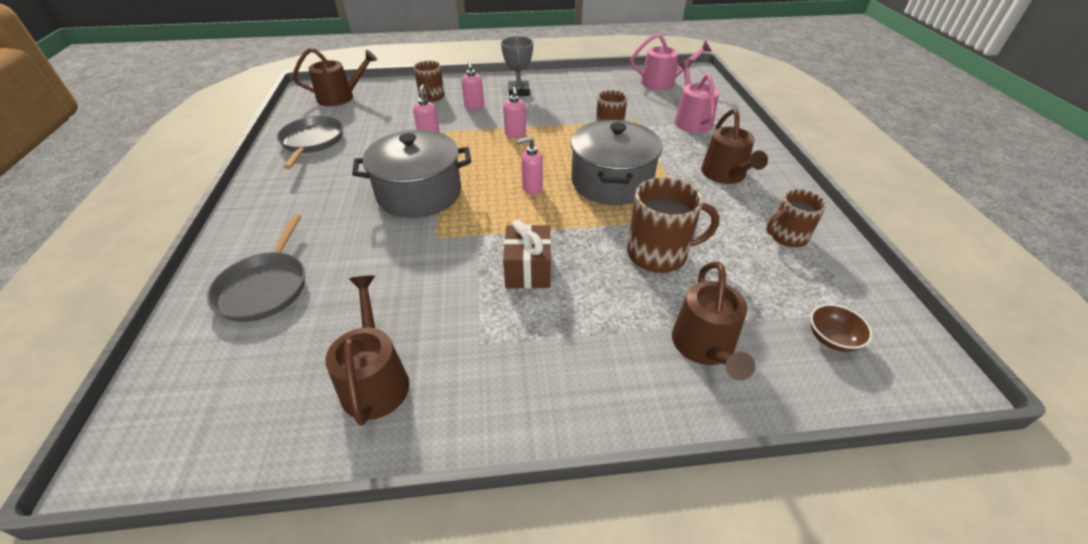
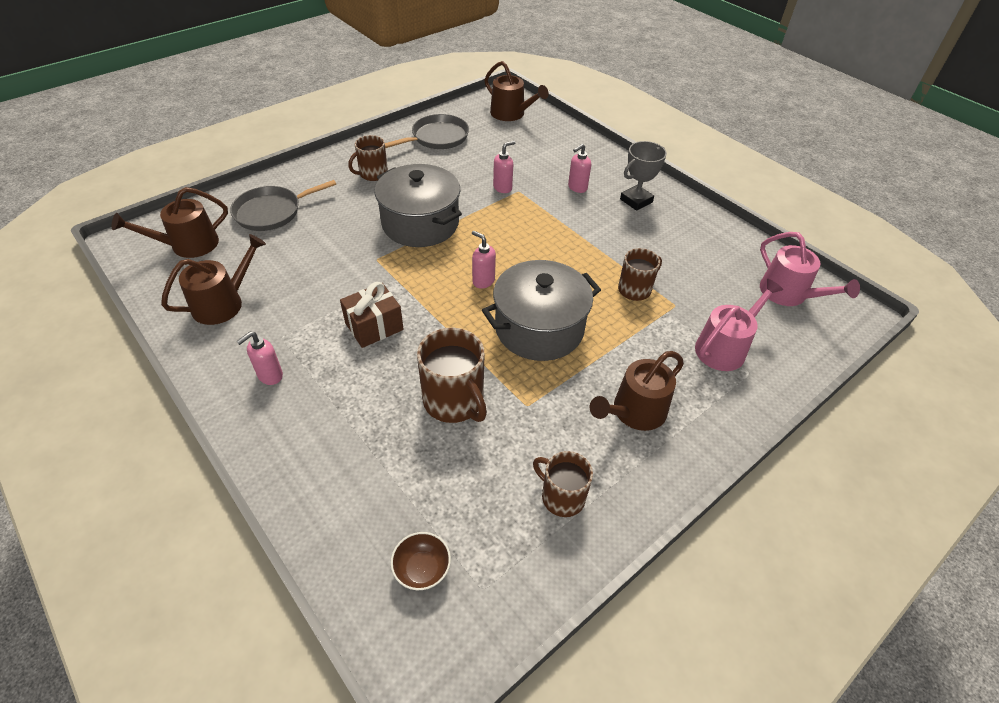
camera: 55 degrees right, 5 degrees up
(432, 97) = (566, 157): brown mug -> brown mug (373, 174)
(515, 134) = (558, 233): pink soap dispenser -> pink soap dispenser (270, 376)
(704, 347) = (354, 472): brown watering can -> brown watering can (188, 245)

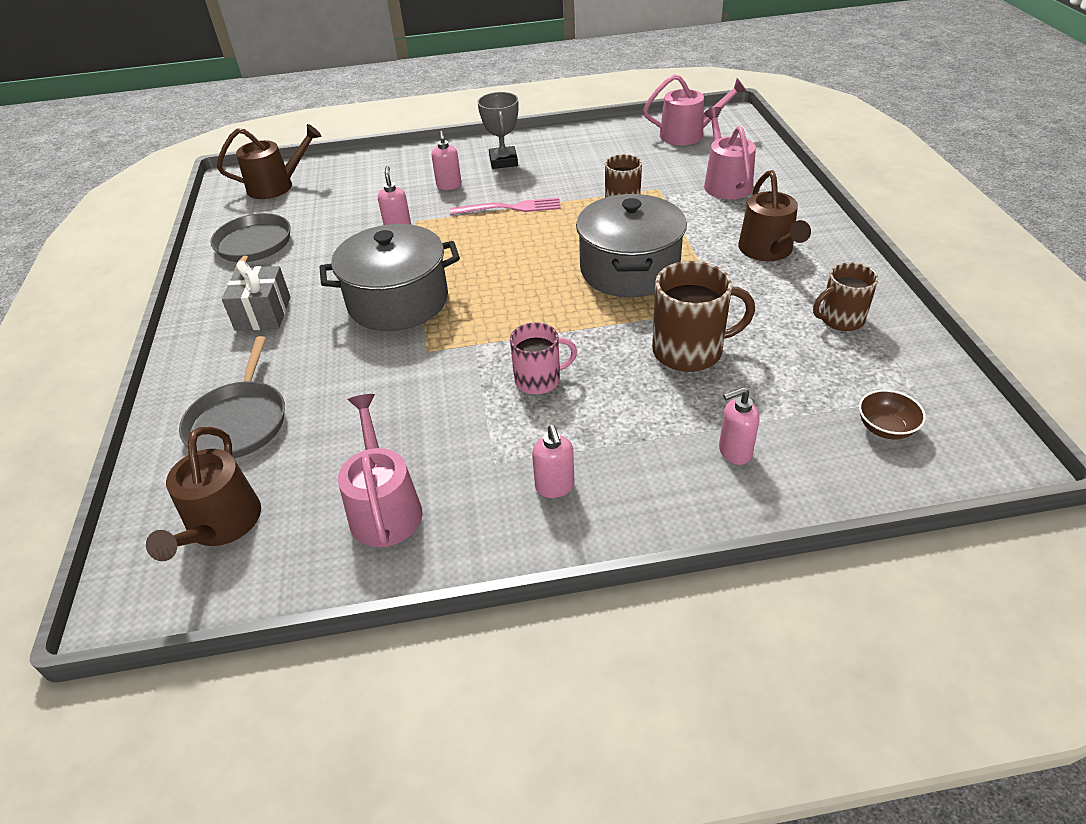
camera: 55 degrees left, 5 degrees down
(223, 303) = (384, 508): brown watering can -> pink watering can
(373, 174) = (263, 314): brown mug -> grey gift
(374, 326) = (539, 380): brown gift -> pink mug
(483, 281) = (533, 284): pink soap dispenser -> pink soap dispenser (734, 452)
(573, 230) = (510, 208): none -> pink fork

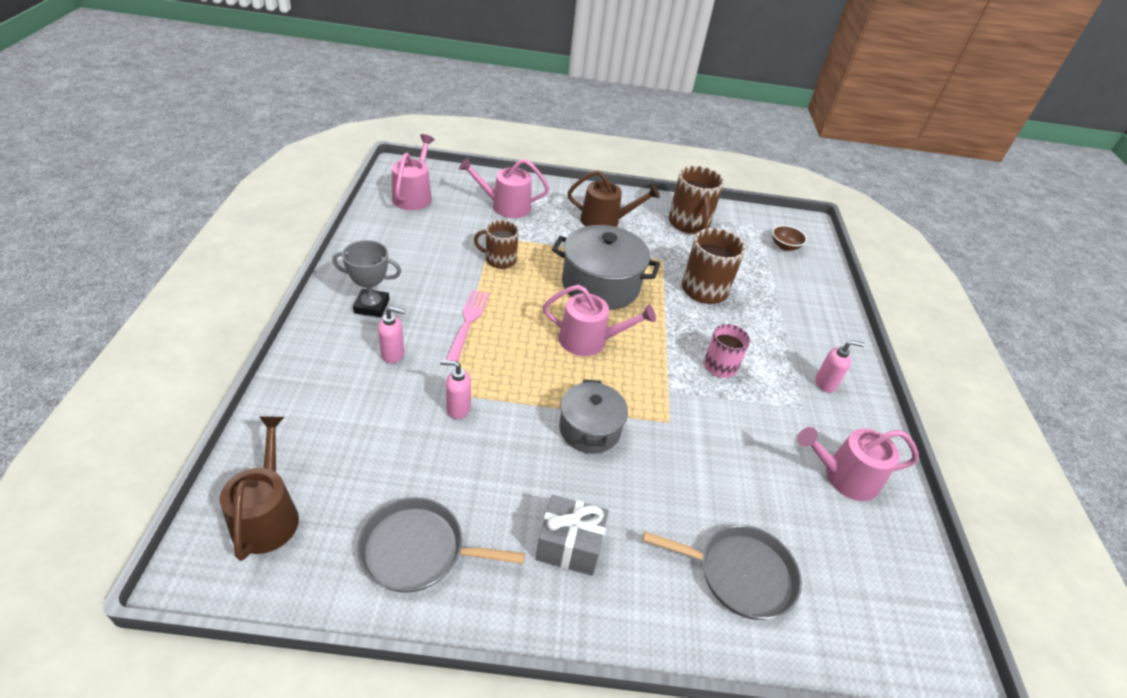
camera: 85 degrees left, 0 degrees up
(221, 525) = (865, 591): brown watering can -> none
(398, 301) = (589, 429): grey pot -> grey pot, size x0.63
(527, 279) = (589, 340): none -> pink watering can
(734, 452) = (799, 302): pink soap dispenser -> none
(840, 319) = (689, 223): brown mug -> brown mug, size x1.55

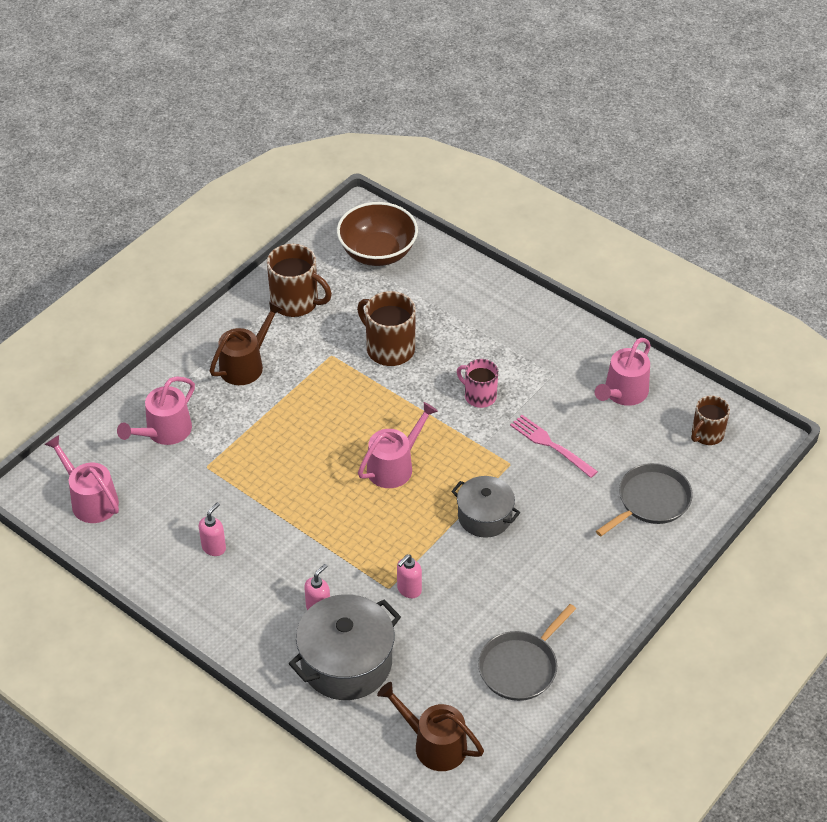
camera: 50 degrees left, 5 degrees up
(371, 306) = (245, 600): grey trophy -> none
(467, 323) = (315, 540): pink fork -> pink fork (550, 445)
(499, 260) = (245, 477): brown mug -> brown mug (707, 434)
(569, 546) = (572, 581): grey gift -> none
(600, 285) = (333, 420): grey pot -> grey pot (346, 662)
(785, 246) = (377, 252): brown bowl -> brown bowl, size x2.19
(825, 384) = (542, 342): pink soap dispenser -> pink soap dispenser (214, 547)

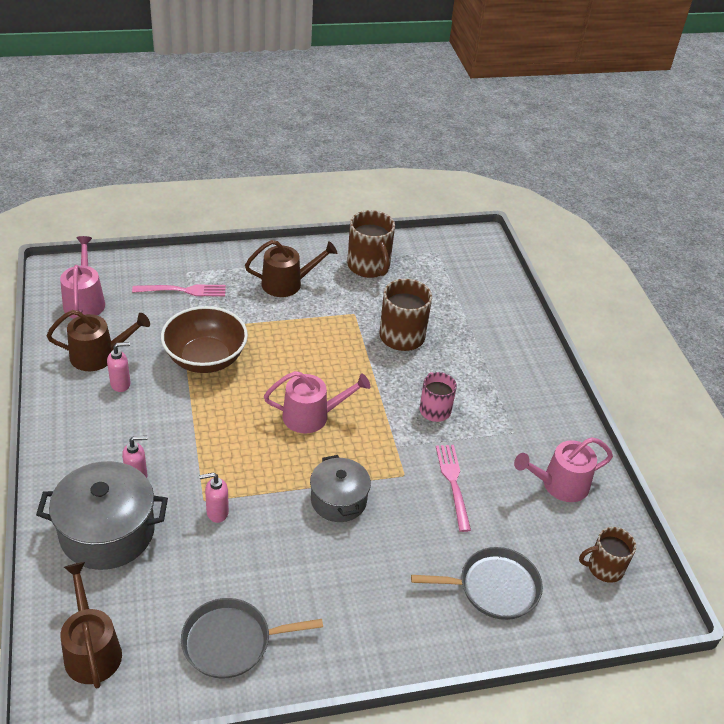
camera: 35 degrees right, 5 degrees down
(164, 431) = (183, 290): pink watering can -> pink fork
(165, 538) = (98, 355): none -> brown watering can
(377, 252) = (465, 270): brown bowl -> brown bowl (205, 359)

